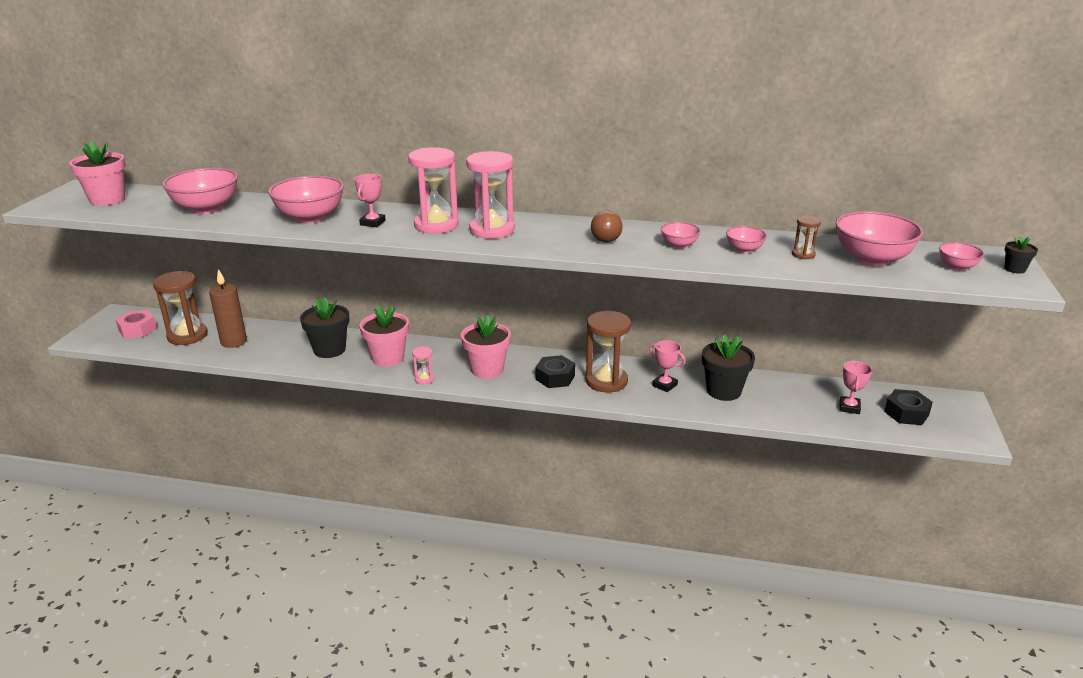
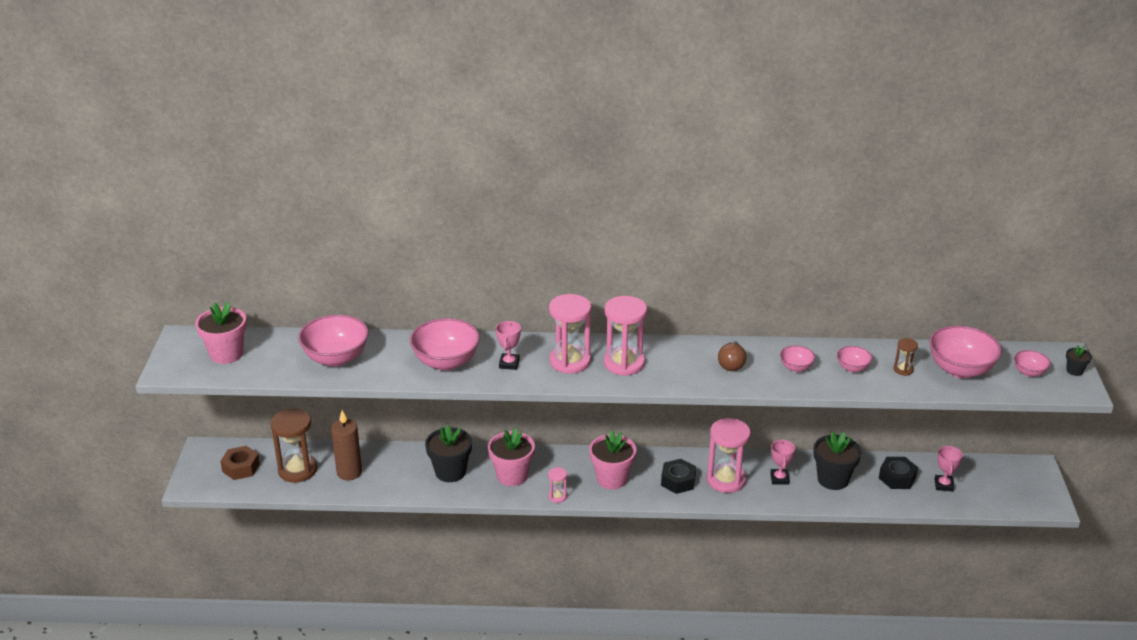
camera: 10 degrees left, 5 degrees up
(138, 329) = (241, 468): pink nut -> brown nut
(606, 381) = (726, 480): brown hourglass -> pink hourglass
(664, 385) = (779, 479): pink trophy -> pink trophy turned 60 degrees clockwise
(906, 413) = (992, 486): black nut -> black nut (897, 478)

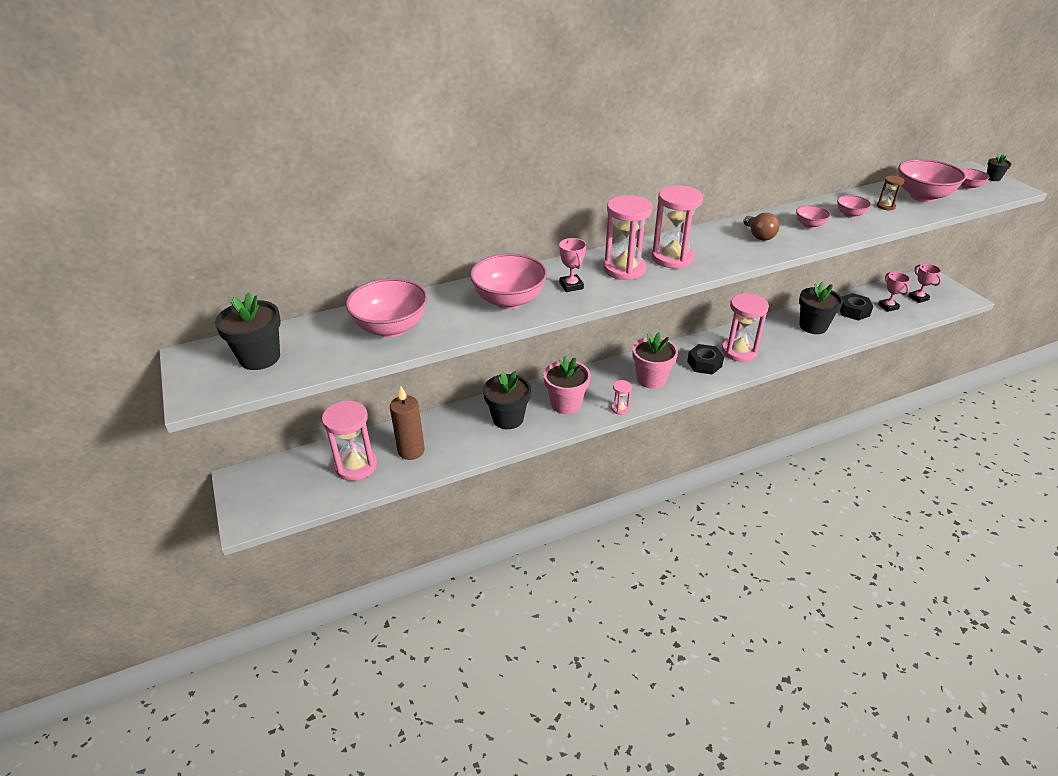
camera: 25 degrees left, 5 degrees up
(226, 354) = (260, 358): pink flower pot -> black flower pot
(241, 468) = (293, 483): brown nut -> none
(297, 470) = (356, 466): brown hourglass -> pink hourglass
(779, 479) = (776, 338): pink trophy -> pink trophy (918, 298)

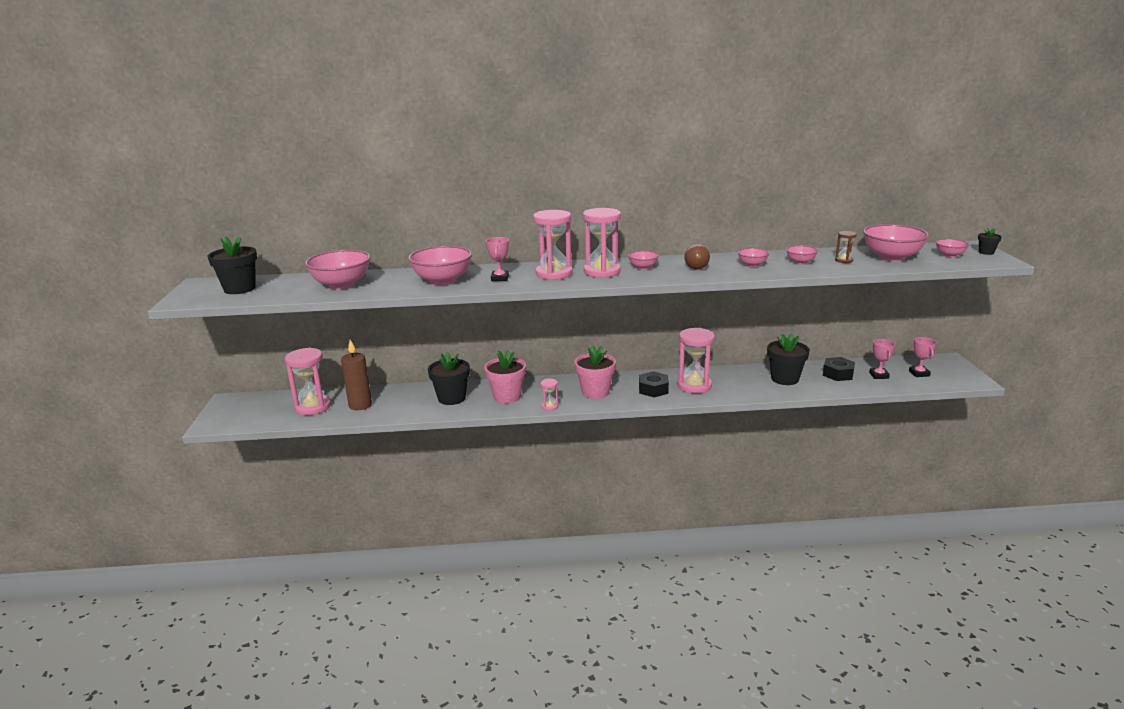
camera: 20 degrees right, 15 degrees down
(707, 244) = (643, 267): none -> pink bowl

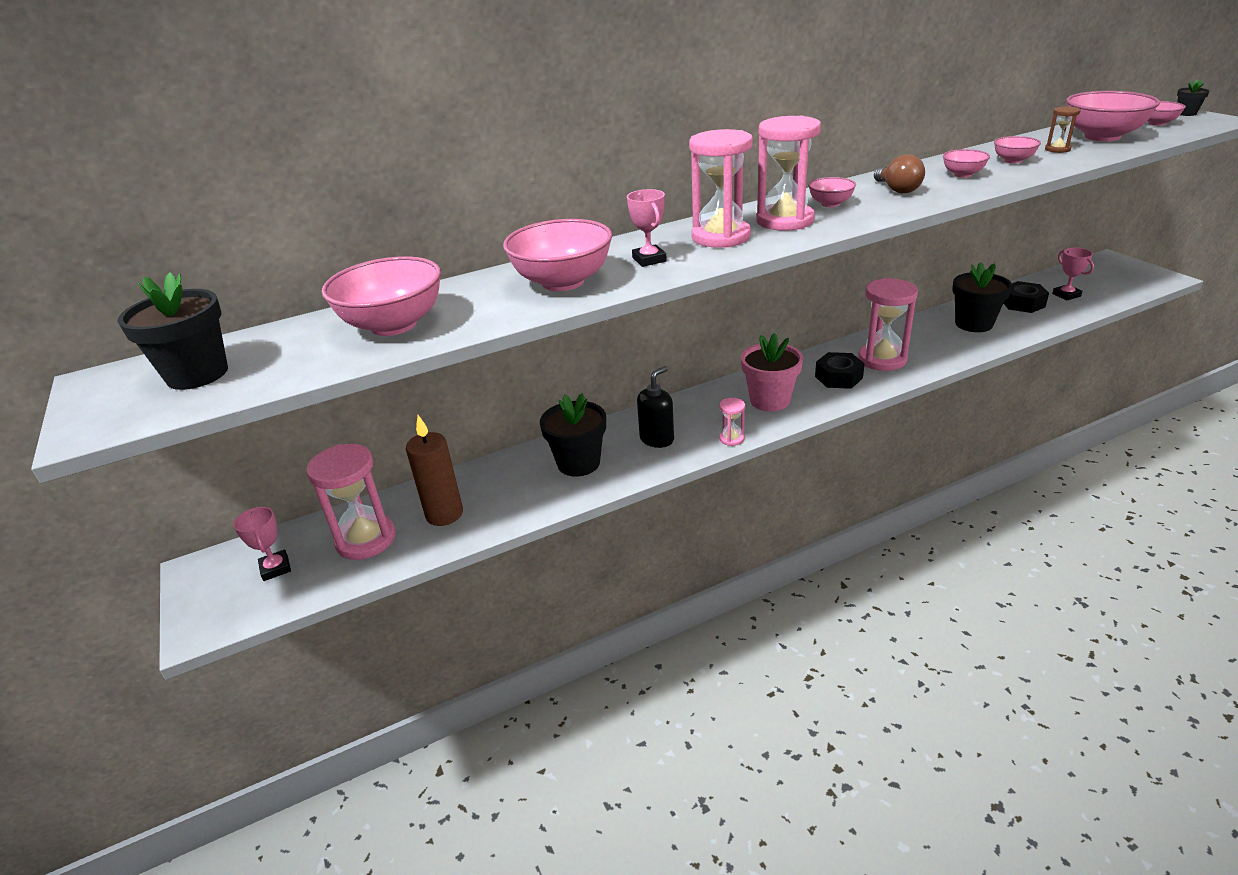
camera: 20 degrees left, 10 degrees up
(507, 397) = (657, 439): pink flower pot -> black soap dispenser
(919, 373) = (1102, 283): pink trophy -> pink trophy (275, 568)

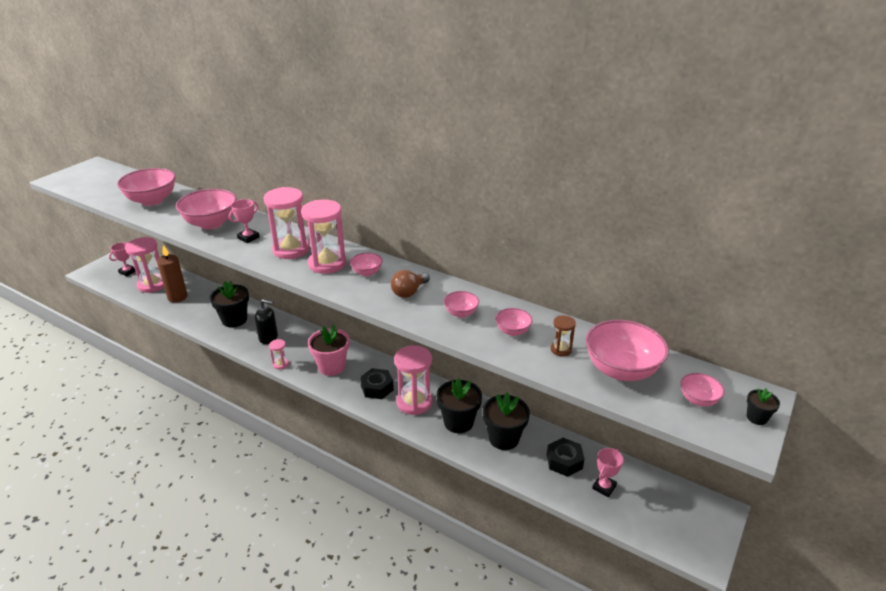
camera: 55 degrees right, 0 degrees up
(197, 374) = (100, 180): black flower pot -> black flower pot (458, 422)

